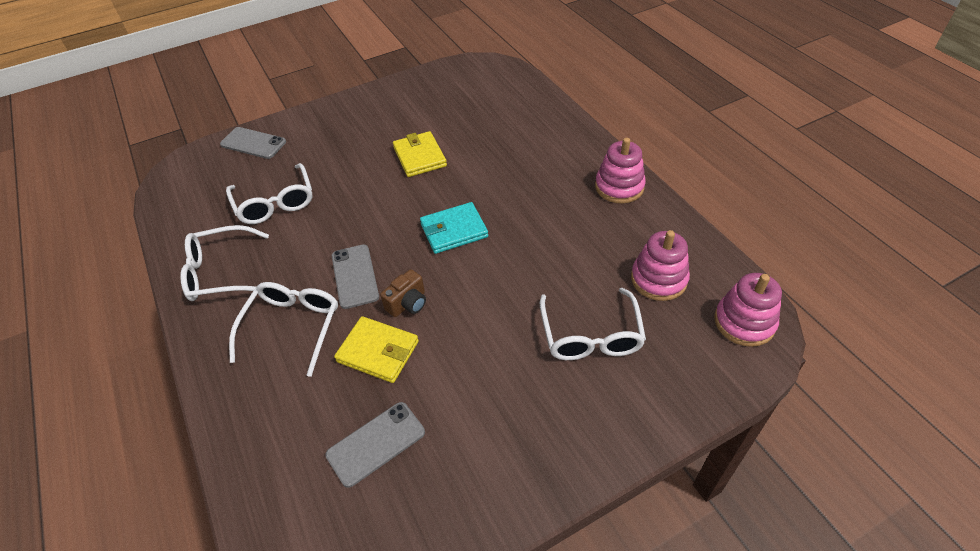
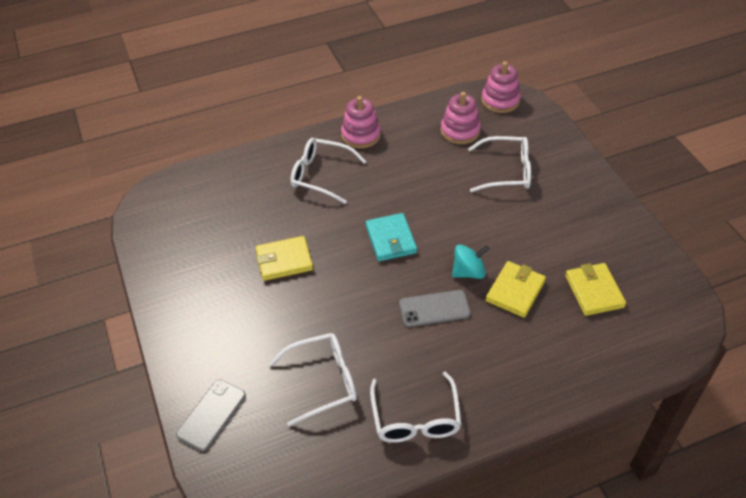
camera: 85 degrees left, 0 degrees up
(292, 327) = (487, 351): white glasses -> white glasses (321, 175)
(376, 444) = (594, 291): grey phone -> yellow wallet
(408, 303) = (468, 272): brown camera -> turquoise spinning top

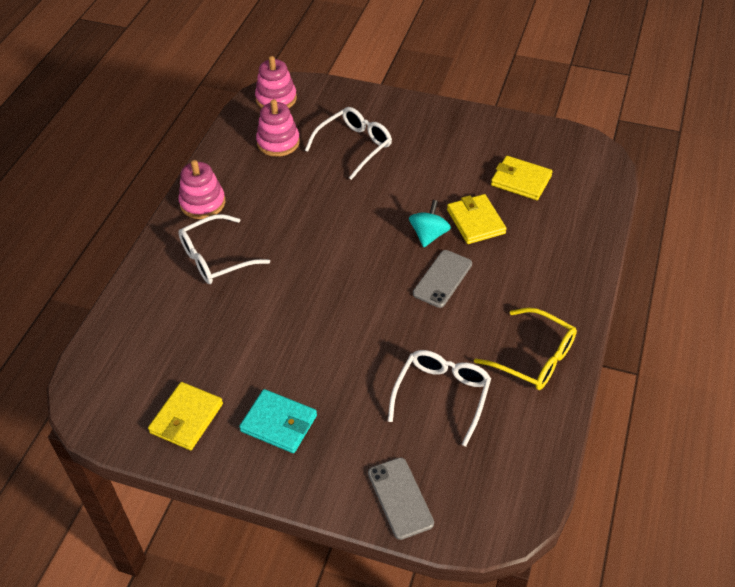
camera: 50 degrees left, 0 degrees up
(284, 260) = (284, 344): yellow wallet -> yellow wallet (186, 418)
(391, 239) = (343, 259): turquoise wallet -> turquoise wallet (279, 423)
(415, 418) = (534, 358): white glasses -> yellow glasses

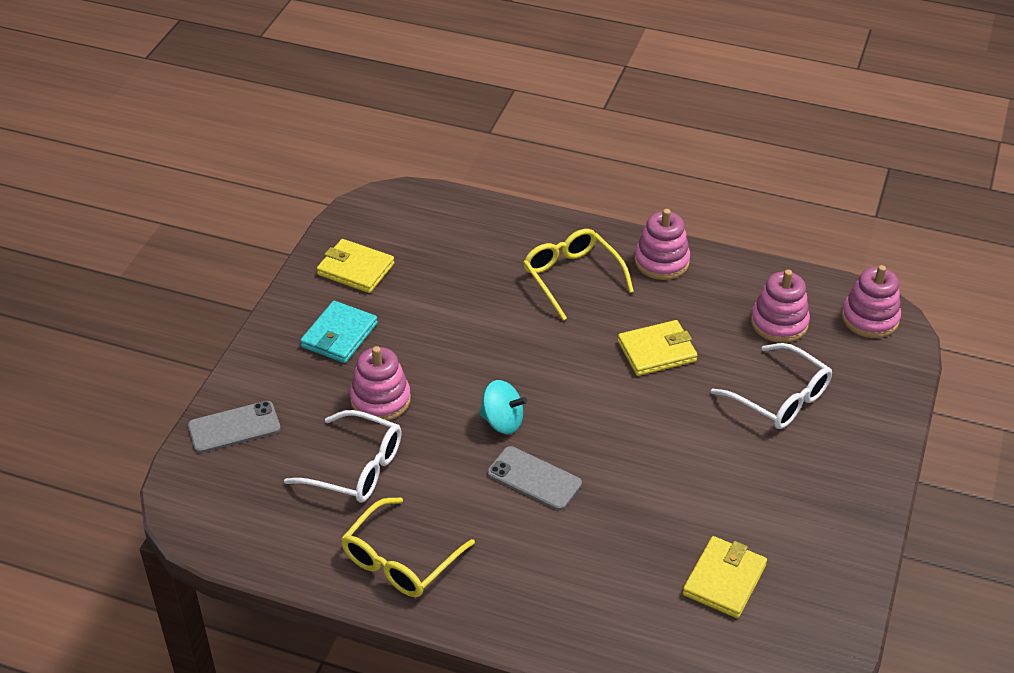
camera: 90 degrees right, 5 degrees down
(215, 258) = (572, 277): white glasses -> yellow glasses
(362, 384) = (380, 400): none -> pink stacking toy
(429, 235) = (611, 469): turquoise spinning top -> turquoise spinning top (502, 421)
(475, 221) = (637, 520): yellow wallet -> yellow wallet (657, 351)

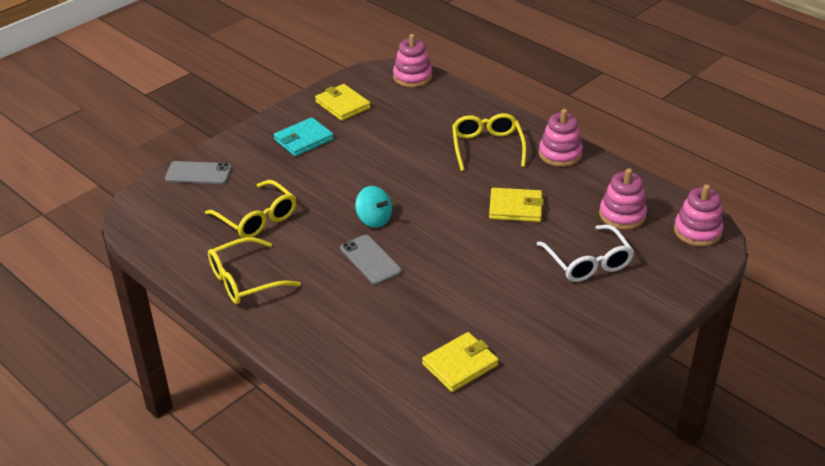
camera: 25 degrees right, 5 degrees down
(356, 468) = (257, 218): white glasses -> yellow glasses
(380, 400) = (302, 184): pink stacking toy -> pink stacking toy (412, 77)

